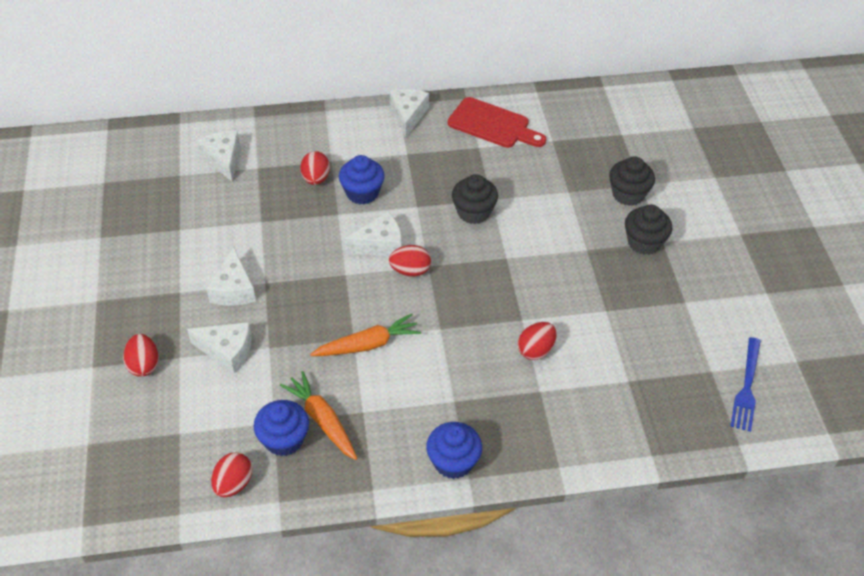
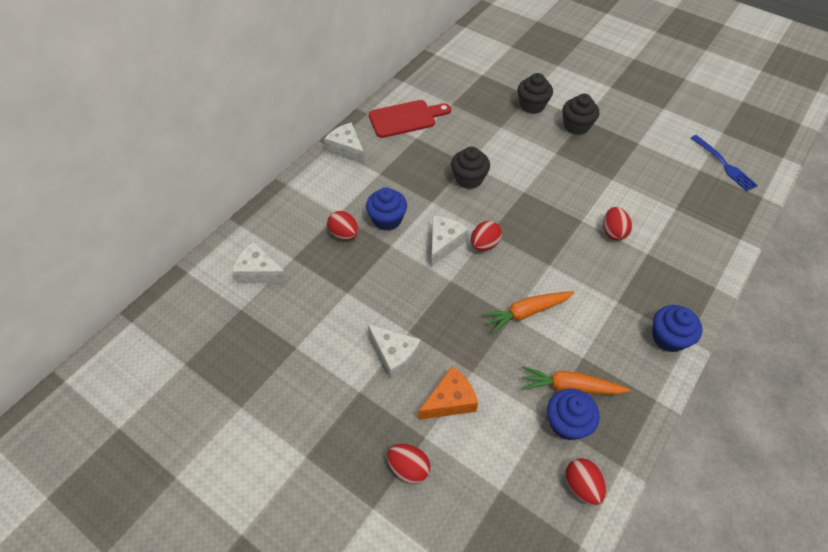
camera: 45 degrees left, 5 degrees up
(227, 351) = (450, 400): white cheese -> orange cheese
(368, 344) = (526, 312): orange carrot -> orange carrot turned 135 degrees counterclockwise

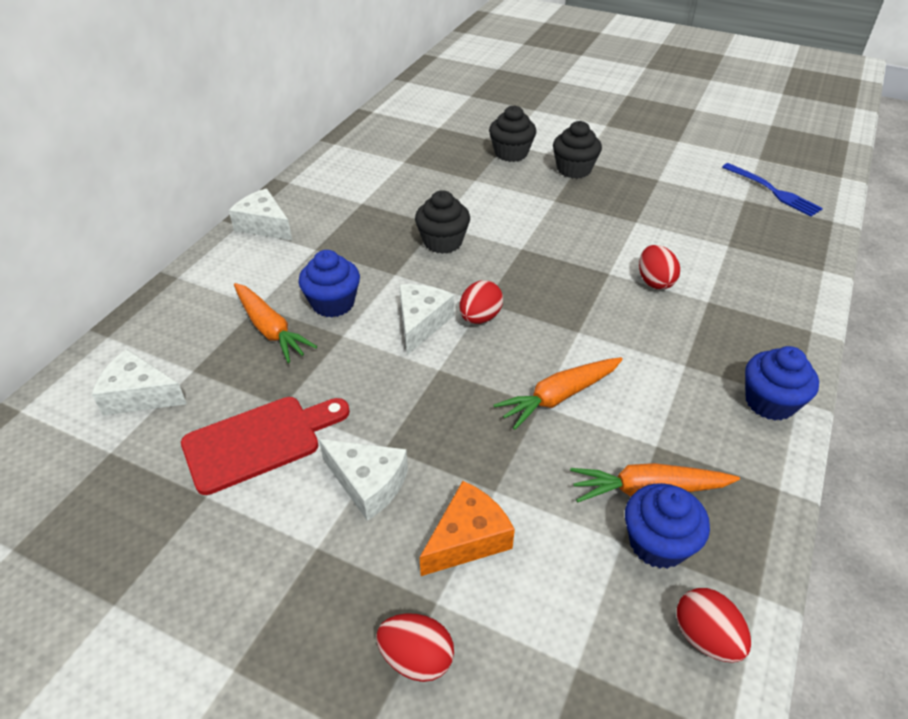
camera: 10 degrees left, 10 degrees down
(344, 234) = (270, 329): red egg -> orange carrot
(406, 118) = (344, 183): red cutting board -> red cutting board (259, 441)

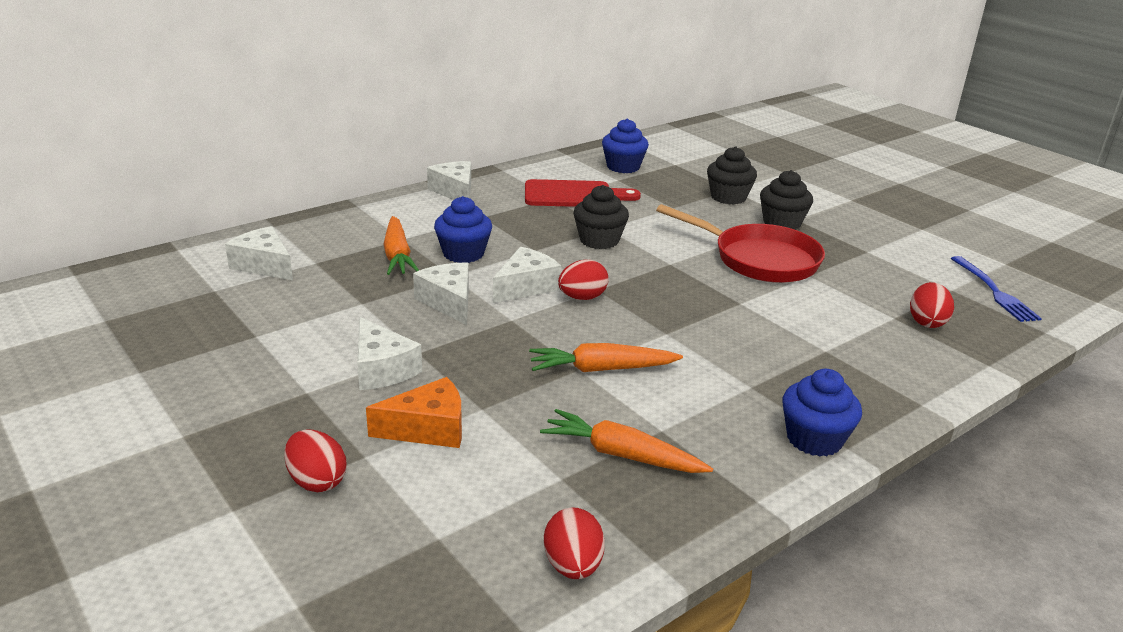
camera: 25 degrees right, 15 degrees down
(259, 441) = (324, 318): red cutting board -> red cutting board (573, 195)
(365, 370) = (448, 302): none -> white cheese
(587, 218) = (759, 259): none -> red pan
(654, 281) = (782, 321): red egg -> red egg (926, 322)
(657, 543) = (593, 491): blue cupcake -> blue cupcake (623, 167)

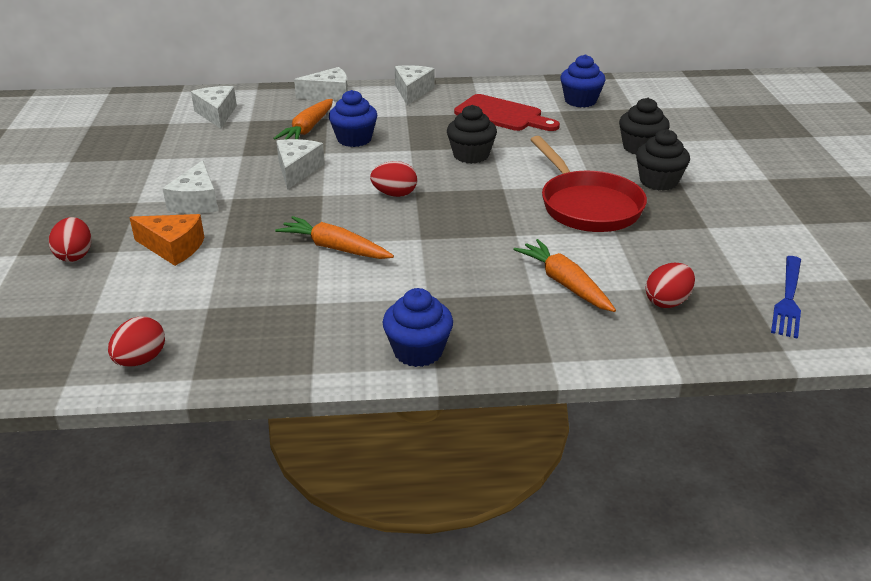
camera: 35 degrees right, 5 degrees up
(526, 286) = (365, 174): white cheese -> white cheese (329, 95)
(622, 455) = (266, 308): orange carrot -> orange carrot (564, 283)

